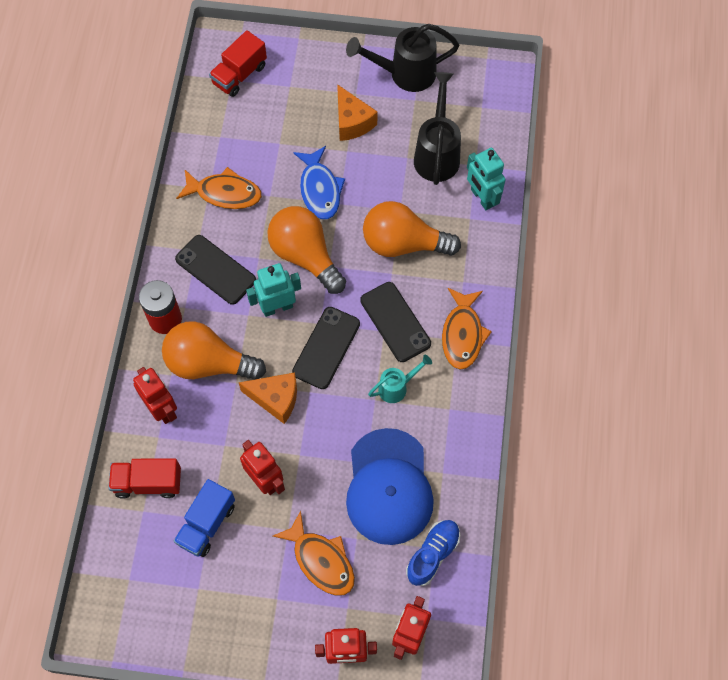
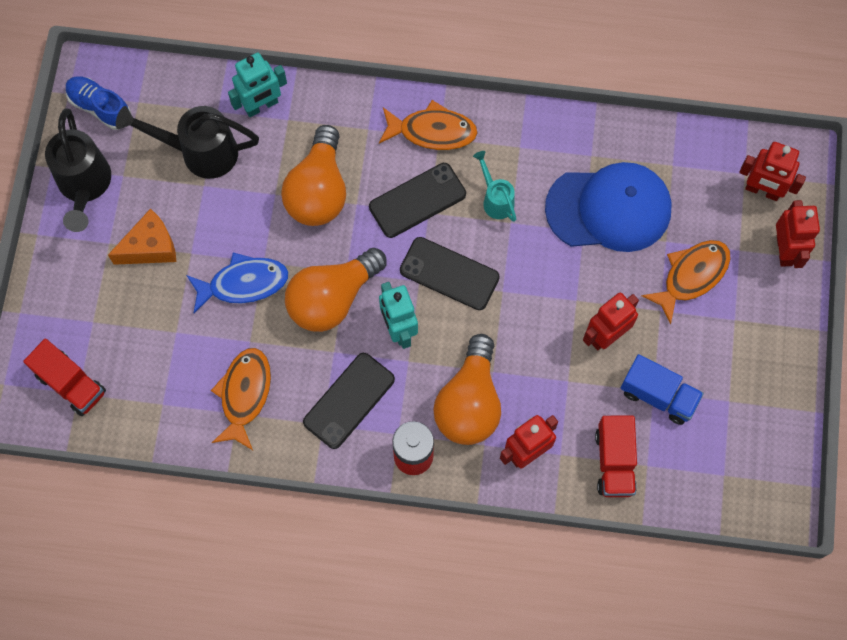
camera: 90 degrees left, 5 degrees up
(275, 399) = (512, 327): orange cheese -> none
(432, 554) = (679, 167): blue shoe -> blue shoe (100, 107)

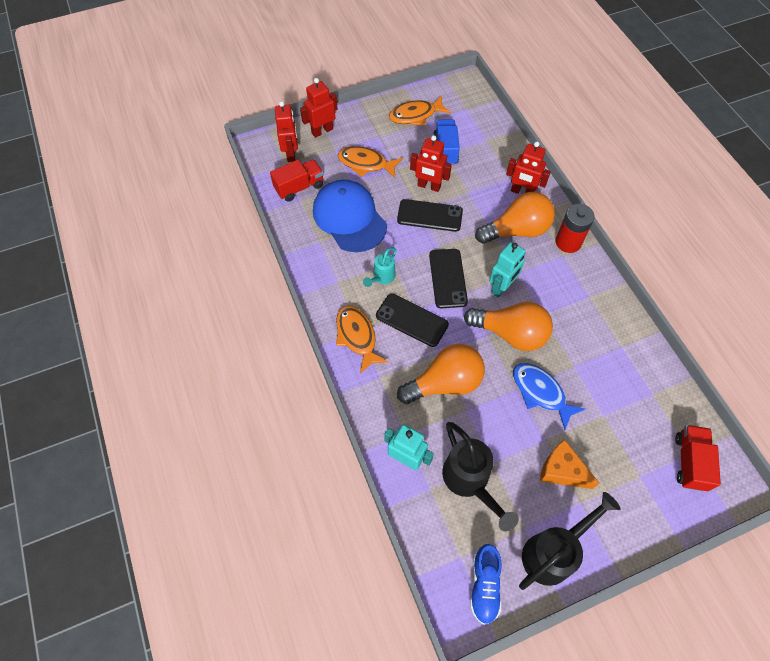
camera: 120 degrees left, 10 degrees down
(244, 394) = (607, 349): orange fish -> orange fish (415, 115)
(349, 400) = (564, 290): black phone -> black phone (429, 216)
(614, 462) = (496, 153): red truck -> red truck (299, 187)

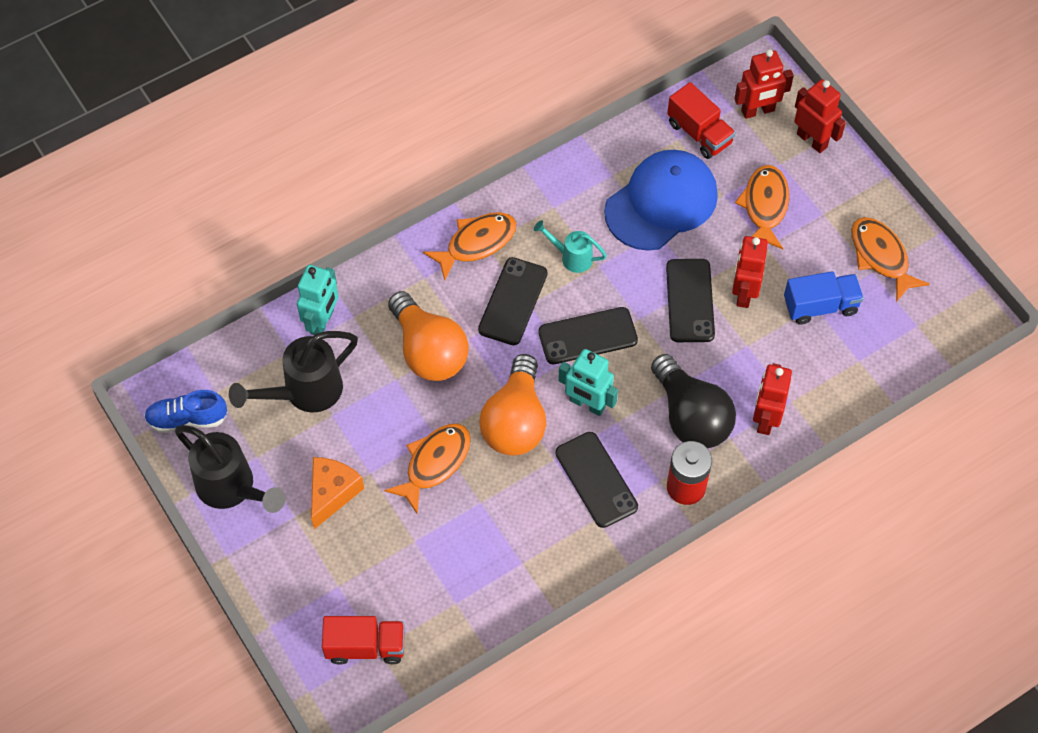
camera: 80 degrees right, 0 degrees up
(517, 230) = (691, 416): orange light bulb -> black light bulb
(540, 392) = (434, 463): blue fish -> orange fish
(560, 292) = (596, 480): none -> black phone

